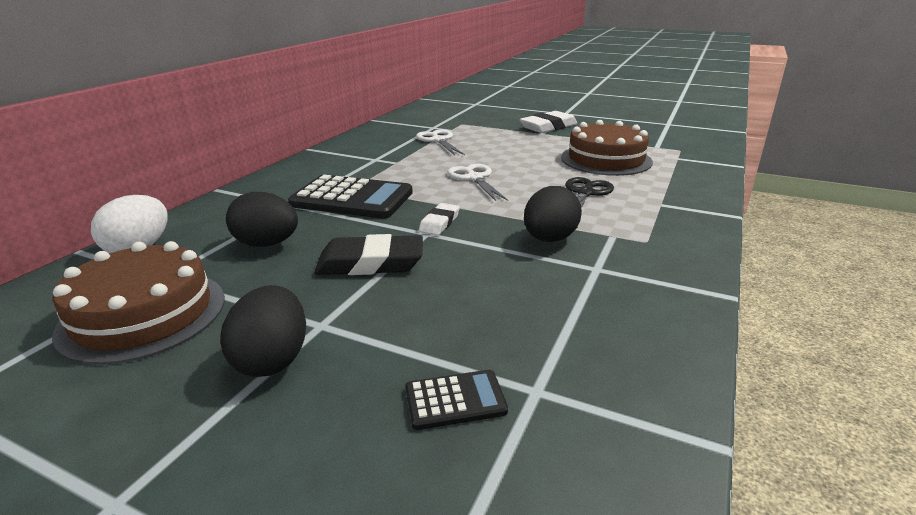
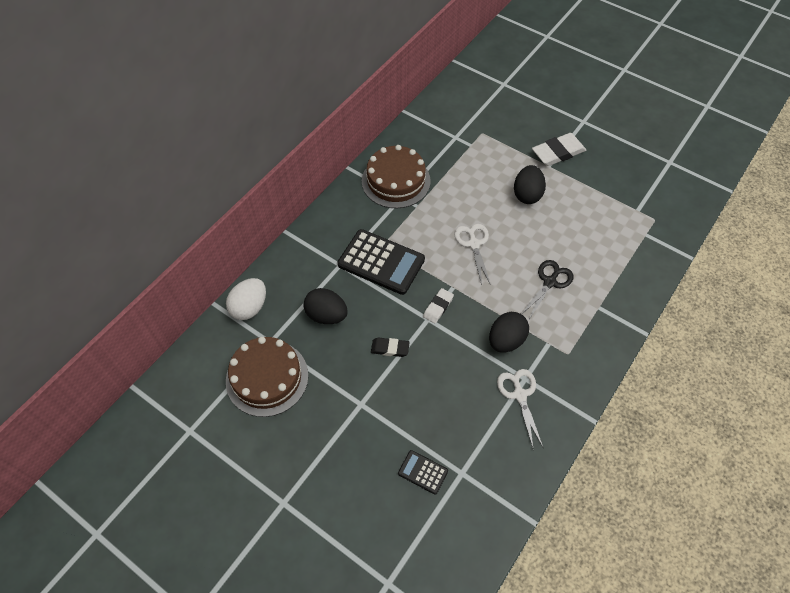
camera: 10 degrees right, 30 degrees up
(272, 360) = (338, 428): black egg -> black egg (527, 194)
(370, 263) = (390, 348): black eraser -> black eraser, size x0.58
(438, 140) = (456, 167): white scissors -> white scissors (519, 394)
(455, 400) = (423, 472): black calculator -> black calculator turned 150 degrees counterclockwise
(606, 159) = (585, 228): brown cake -> brown cake (396, 181)

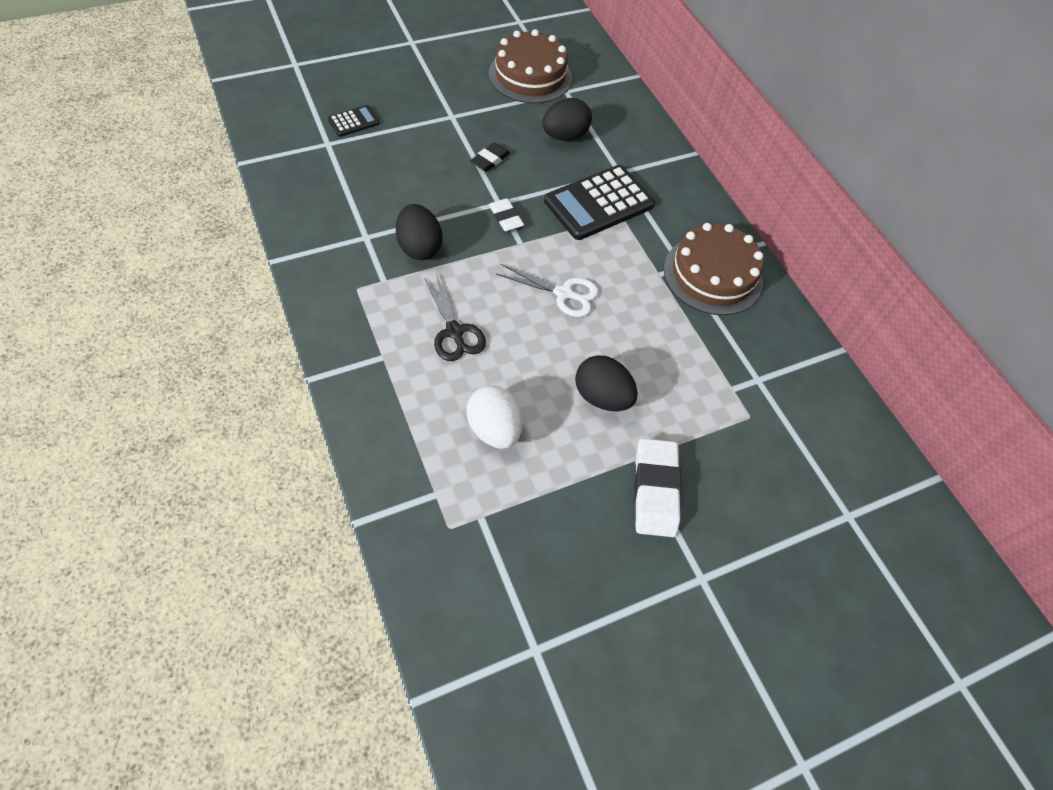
camera: 115 degrees right, 0 degrees up
(249, 307) = (615, 94): white egg -> white egg (494, 429)
(519, 394) = (354, 222): white scissors -> none

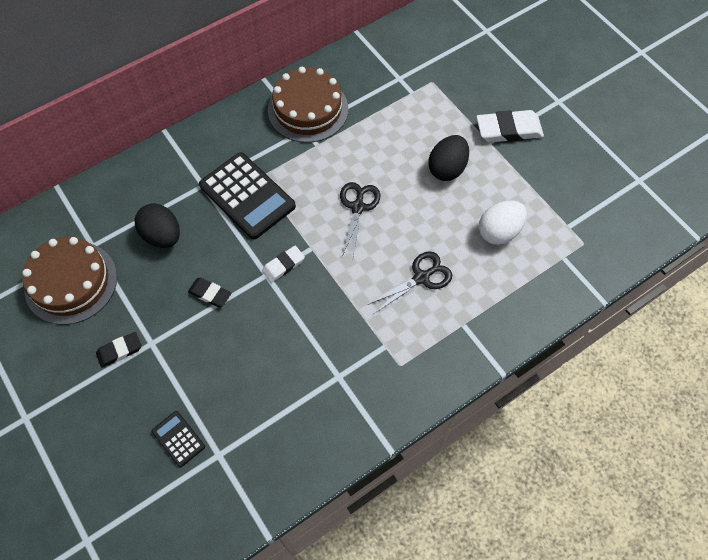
camera: 95 degrees left, 5 degrees up
(419, 247) = (338, 327): black egg -> none
(451, 97) = (119, 351): none -> black eraser
(564, 294) = (358, 207): white scissors -> black scissors

